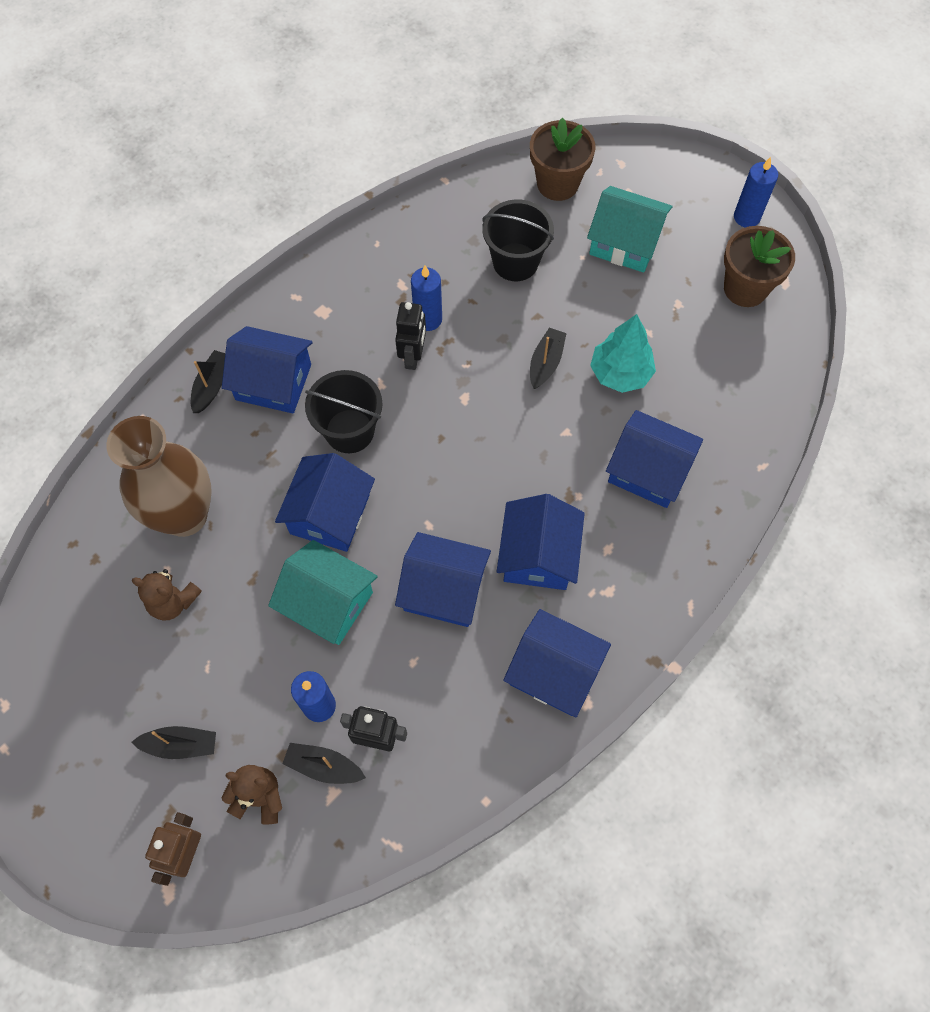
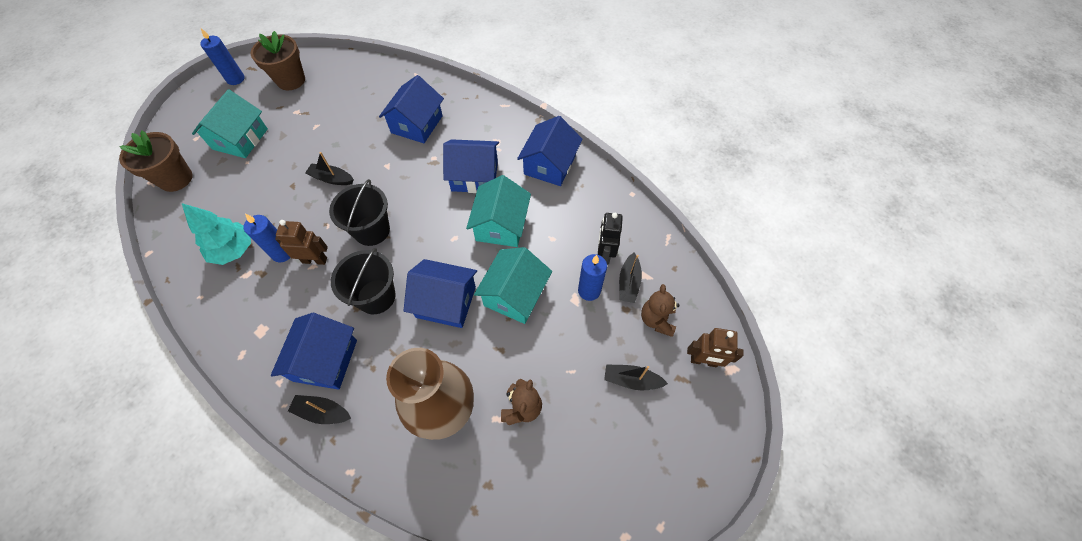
camera: 95 degrees left, 5 degrees down
(180, 745) = (631, 380): black boat -> black boat turned 75 degrees counterclockwise
(413, 356) = (315, 260): black robot -> brown robot
(444, 589) = (501, 225): blue house -> turquoise house
(515, 262) = (242, 201): black bucket -> black bucket (372, 230)
(620, 373) = (345, 139): turquoise tree -> turquoise tree (234, 250)

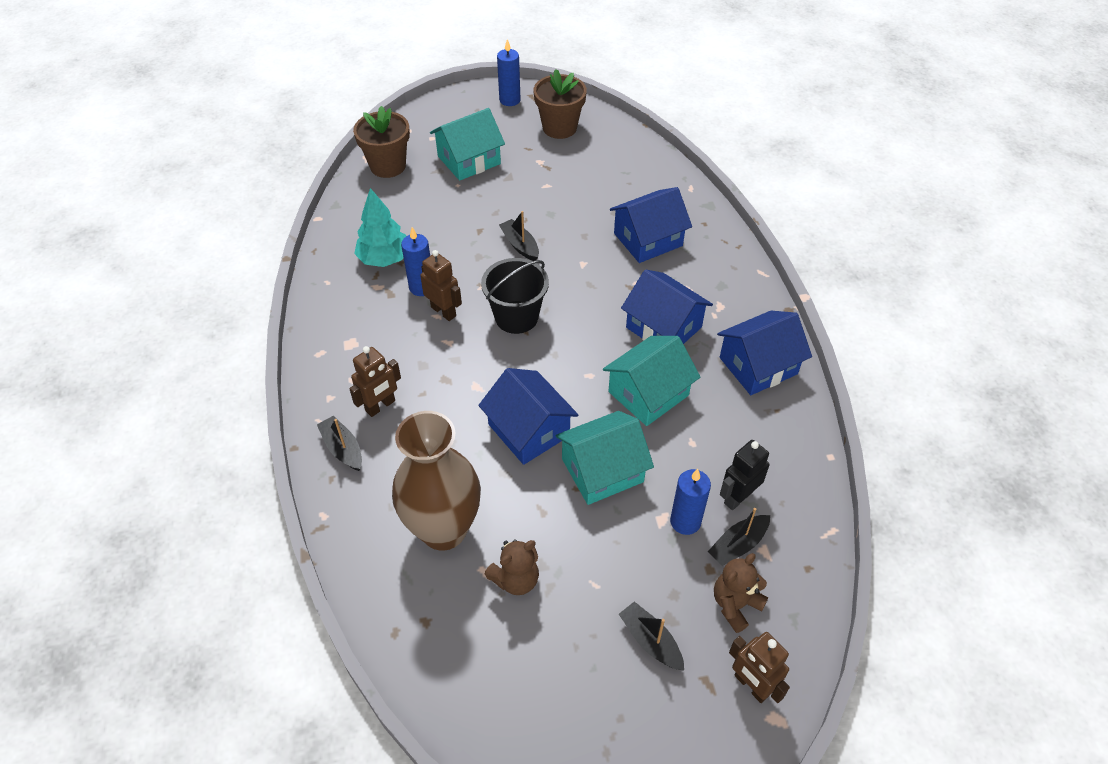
camera: 40 degrees right, 10 degrees down
(325, 360) = (380, 406): blue house -> brown robot
(376, 296) = (469, 381): black bucket -> none

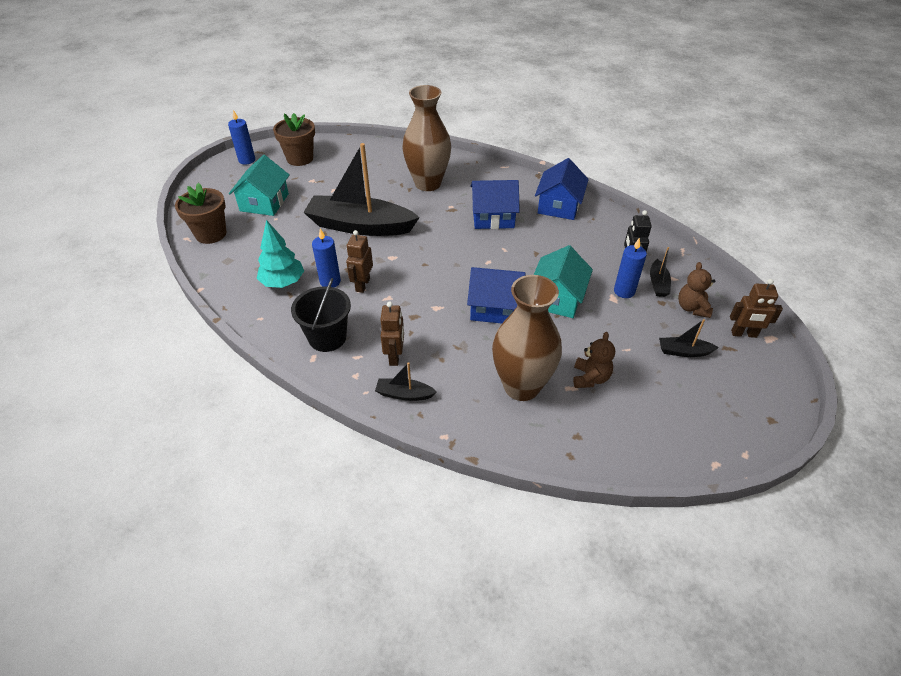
camera: 45 degrees left, 5 degrees down
(443, 311) = (362, 285): brown robot -> brown robot turned 75 degrees counterclockwise
(516, 317) = (409, 260): black bucket -> black bucket (327, 338)
(520, 245) = (360, 226): black boat -> black boat, size x2.41
(648, 239) = (428, 183): blue house -> brown vase
(648, 393) = (528, 250): turquoise house -> none

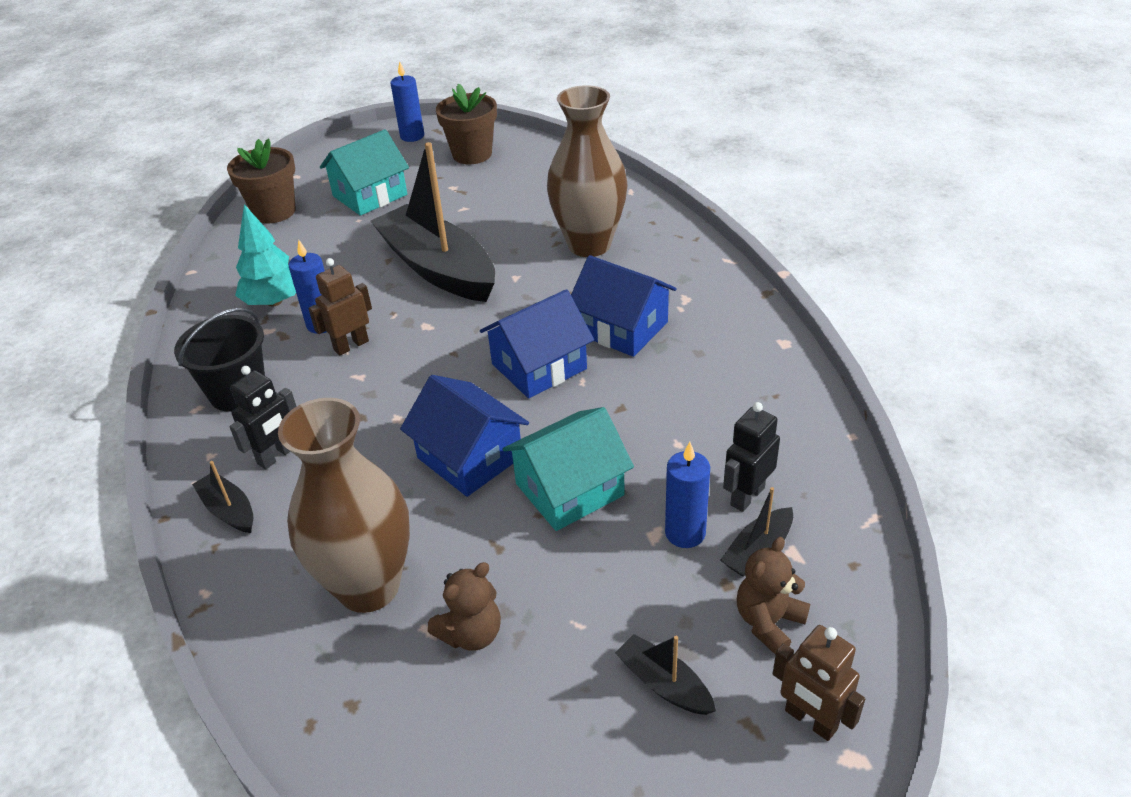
camera: 40 degrees right, 5 degrees down
(395, 356) = (277, 456): brown robot -> black robot
(559, 206) = (743, 352): blue house -> blue house (539, 366)

